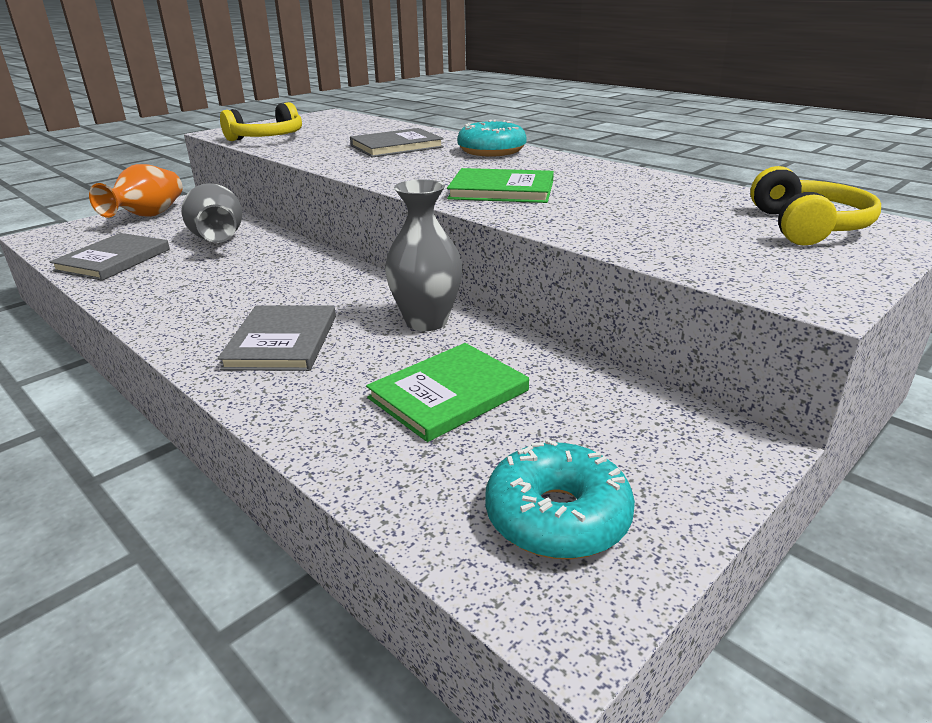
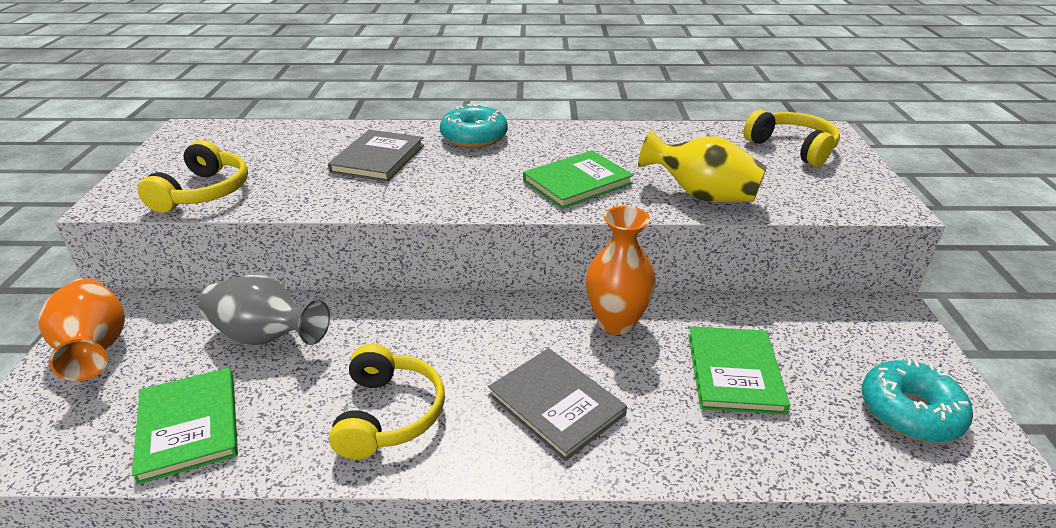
camera: 45 degrees left, 5 degrees up
(113, 260) = (189, 426): grey book -> green book
(193, 298) = (389, 414): none -> yellow headphones
(426, 321) = (616, 322): grey vase -> orange vase
(593, 226) = (701, 195): none -> yellow vase

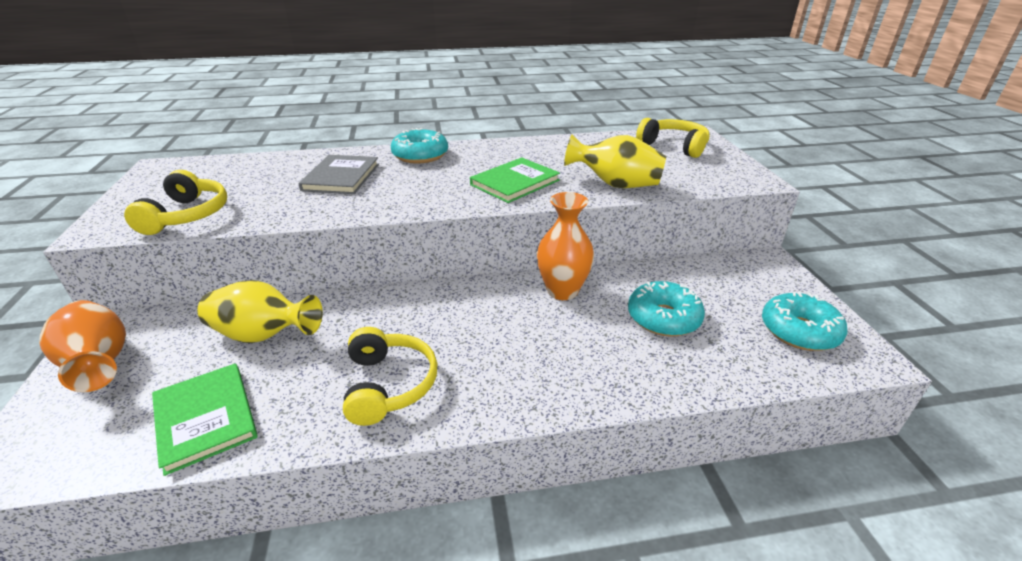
camera: 10 degrees left, 0 degrees up
(266, 337) = (263, 335): grey vase -> yellow vase
(556, 405) = (529, 359): grey book -> none
(734, 372) = (663, 318): green book -> turquoise donut

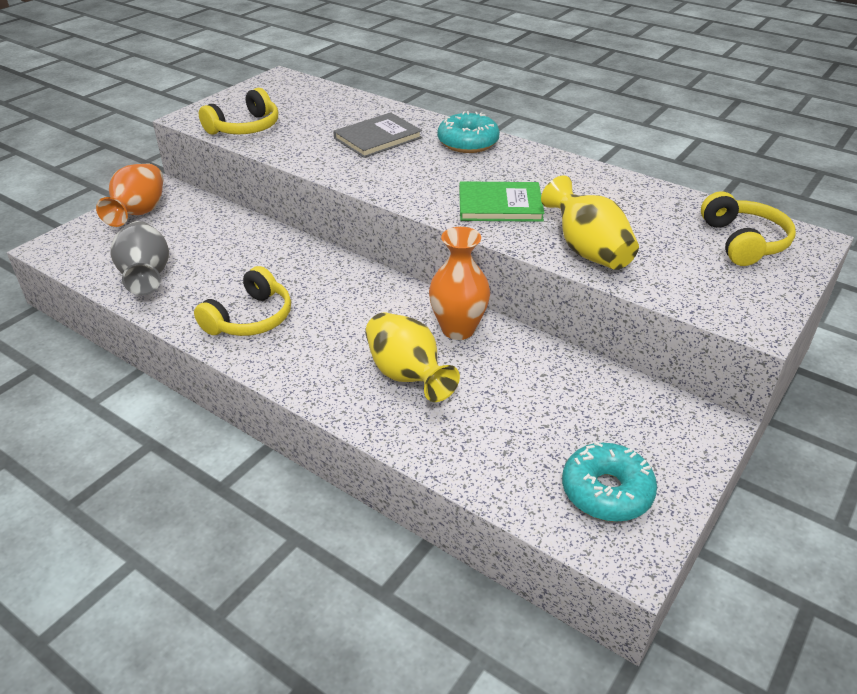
camera: 45 degrees right, 5 degrees up
(205, 418) = (146, 276): green book -> grey vase
(263, 335) = (229, 243): yellow vase -> yellow vase (407, 375)
(663, 318) = (502, 400): turquoise donut -> none

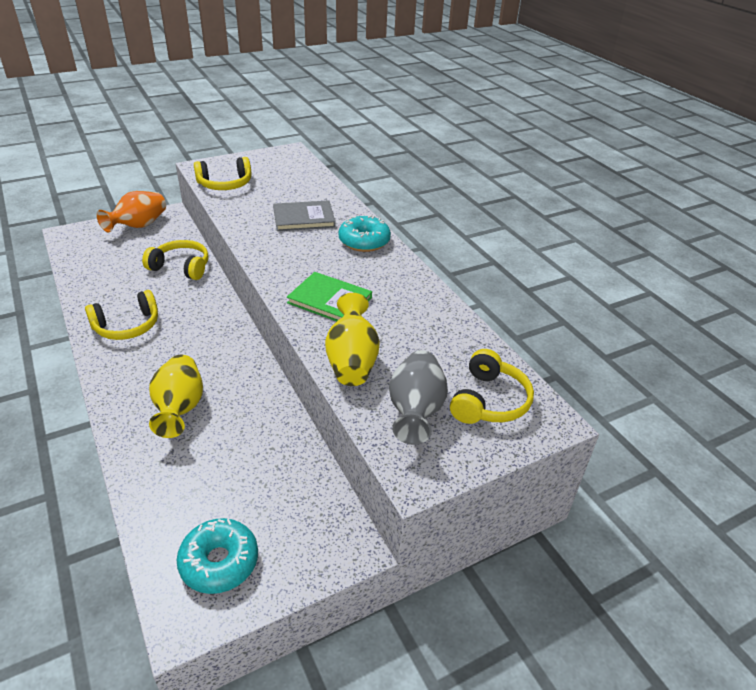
camera: 25 degrees right, 0 degrees up
(146, 276) = (98, 273): grey vase -> grey vase (415, 411)
(245, 240) = (181, 267): none -> yellow headphones
(458, 329) = (249, 387): orange vase -> none

